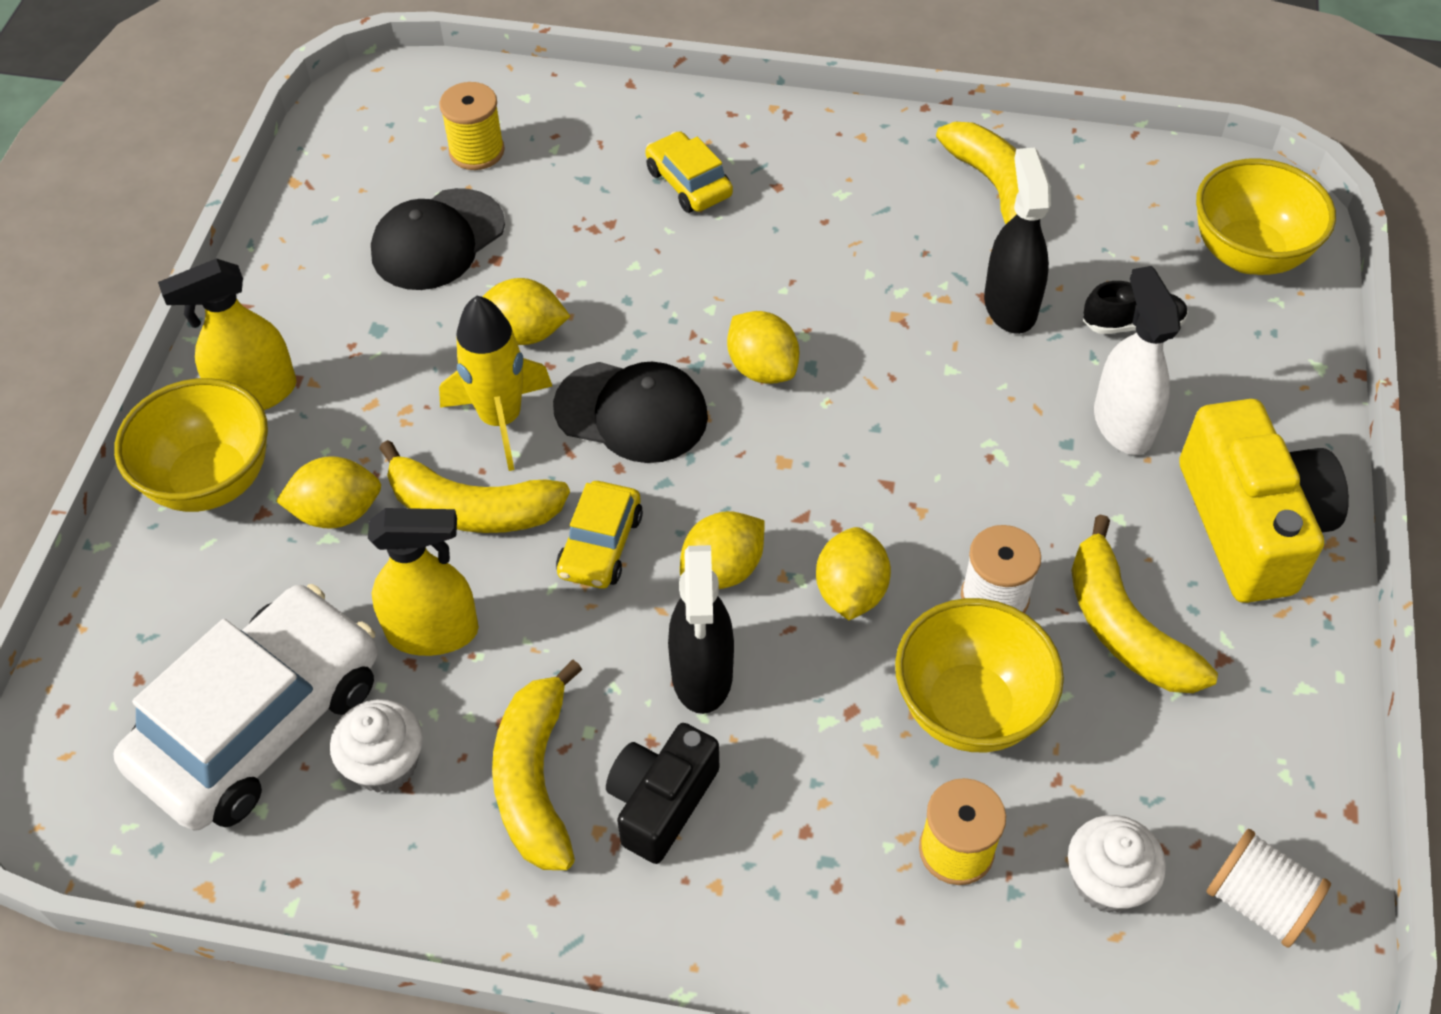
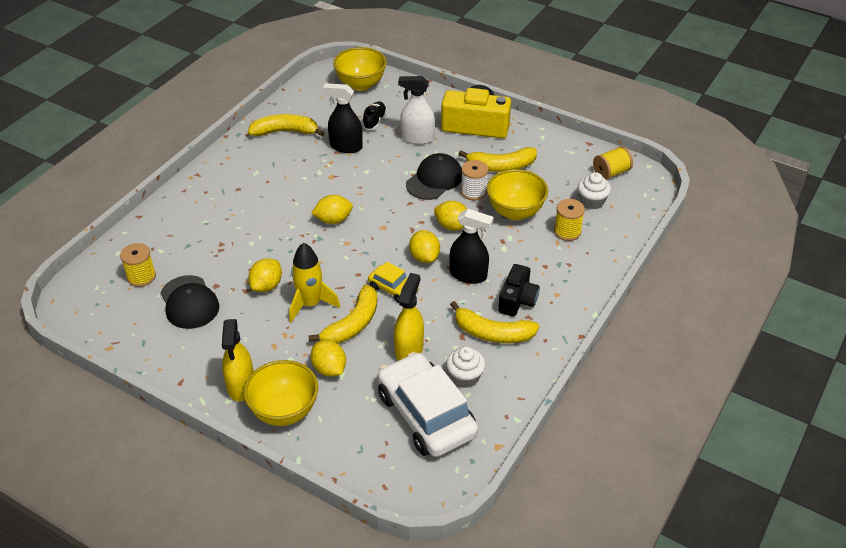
camera: 70 degrees left, 10 degrees down
(337, 512) = (329, 369): yellow lemon -> yellow lemon turned 45 degrees counterclockwise
(631, 412) = (332, 263): black cap -> black cap (434, 180)
(661, 802) = (517, 300): black camera -> black camera turned 120 degrees counterclockwise
(688, 183) = (216, 214): yellow car -> none
(1258, 901) = (611, 172): white spool -> yellow spool

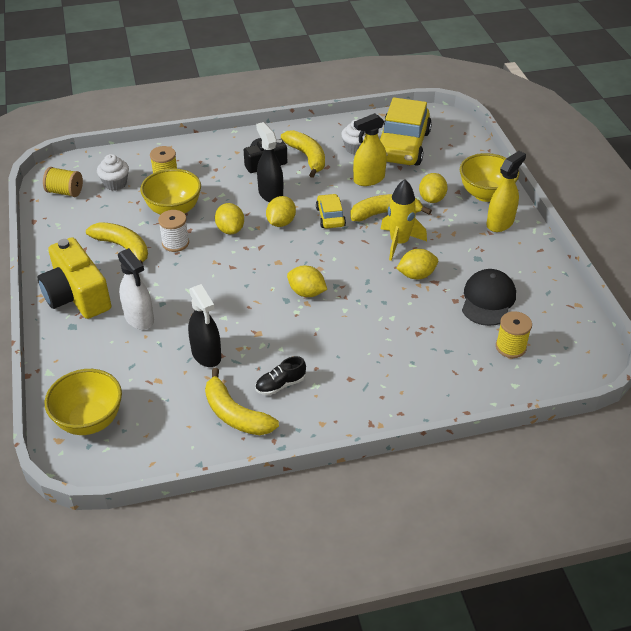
camera: 135 degrees left, 0 degrees up
(374, 121) = (144, 364): black shoe -> black shoe (280, 385)
(426, 415) = (402, 146): white car -> yellow car
(434, 180) = (186, 272): black cap -> none

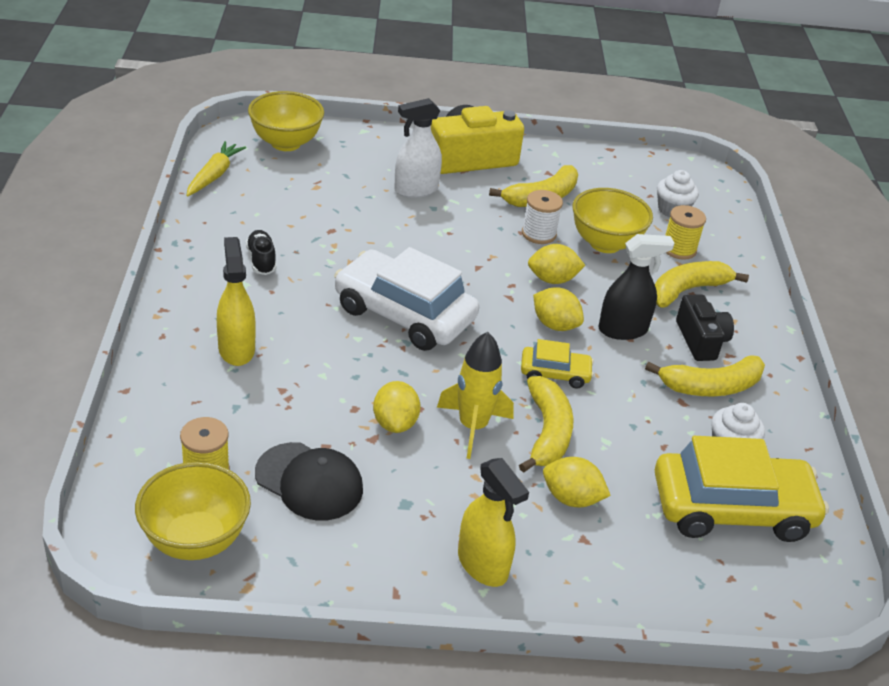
camera: 100 degrees right, 5 degrees down
(65, 192) = (662, 174): yellow spool -> none
(166, 455) = (214, 175): none -> yellow carrot
(206, 354) = (336, 221): black spray bottle -> none
(235, 414) = (238, 223): yellow banana -> yellow banana (687, 290)
(306, 292) = (404, 314): yellow lemon -> white car
(368, 179) = (640, 439): yellow spray bottle -> yellow spray bottle (236, 349)
(402, 146) = (732, 508): yellow car -> yellow car turned 150 degrees clockwise
(485, 194) = (567, 574): yellow bowl -> yellow bowl (195, 540)

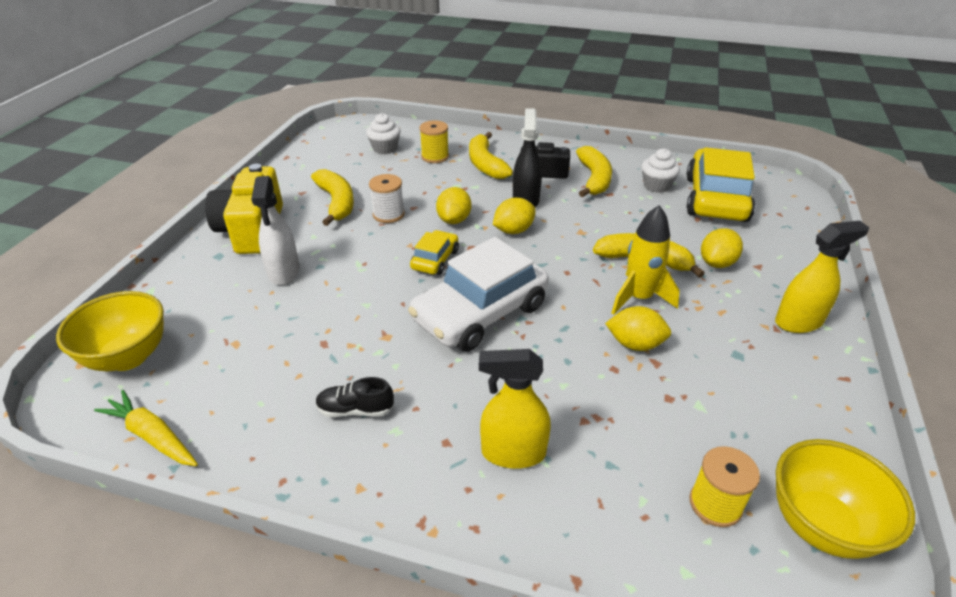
camera: 70 degrees left, 0 degrees up
(309, 482) = (720, 417): black cap -> none
(555, 373) = (574, 242): yellow car -> yellow car (435, 259)
(605, 243) = (415, 186): yellow bowl -> none

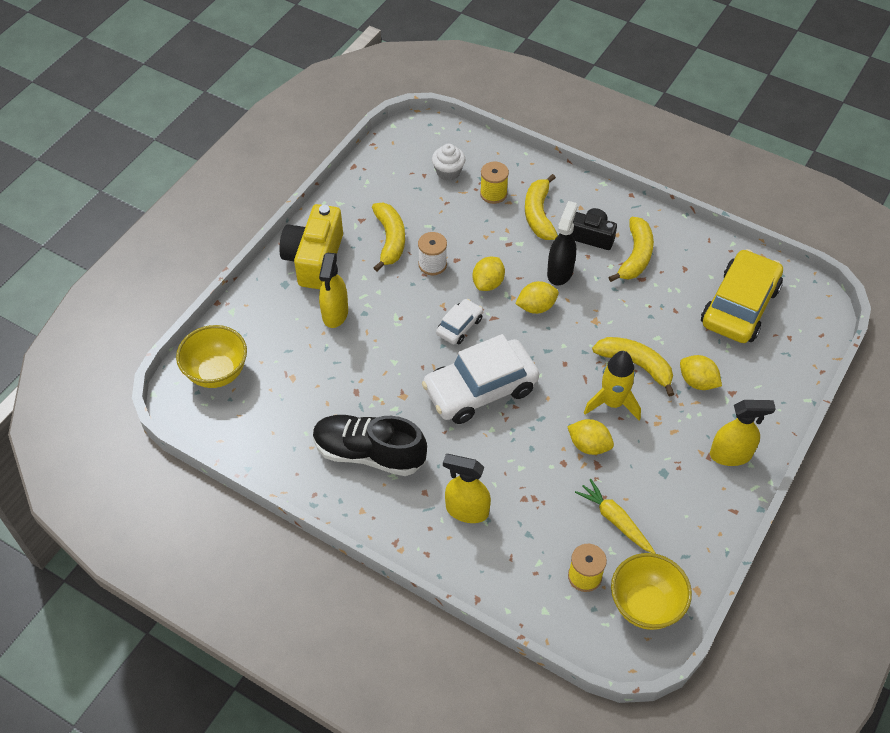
camera: 15 degrees right, 15 degrees up
(152, 436) = (234, 442): yellow carrot -> yellow carrot (615, 520)
(284, 272) = (335, 313): white spray bottle -> yellow spray bottle
(355, 410) = (369, 453): black shoe -> black shoe, size x2.14
(435, 259) = (459, 326): yellow car -> white car
(656, 186) = (691, 277): white cupcake -> none
(717, 263) = (697, 382): yellow lemon -> yellow lemon turned 75 degrees clockwise

